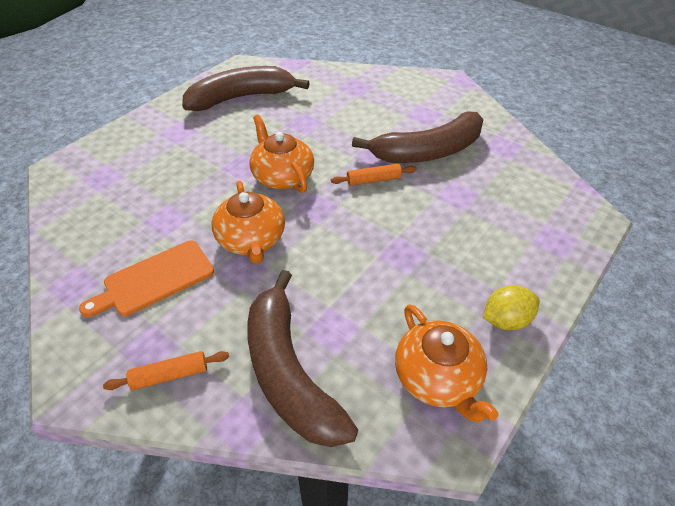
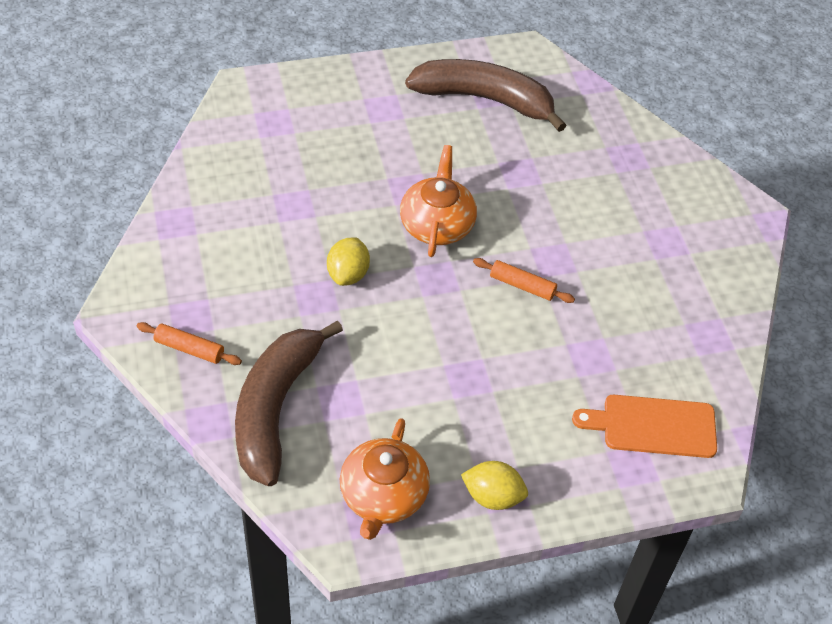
camera: 35 degrees right, 5 degrees up
(154, 279) = (239, 259): orange cutting board -> orange cutting board (653, 426)
(251, 240) = (348, 274): orange teapot -> yellow lemon
(428, 152) = (616, 289): brown banana -> none

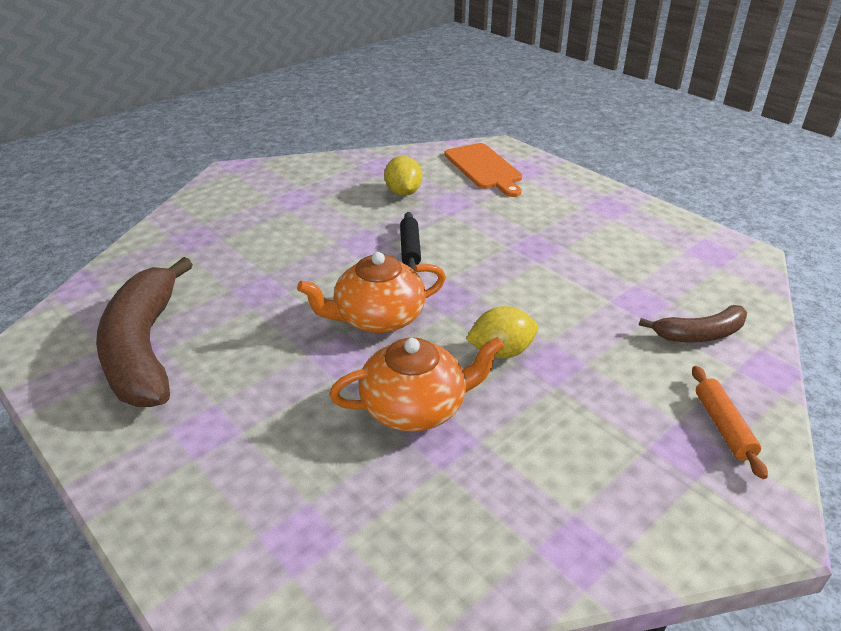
camera: 115 degrees left, 15 degrees down
(275, 408) = (699, 334): brown banana -> brown banana, size x0.52
(383, 496) = (688, 250): orange teapot -> orange teapot (415, 407)
(492, 496) = (620, 208): yellow lemon -> yellow lemon (403, 192)
(522, 286) = (410, 249): orange rolling pin -> black rolling pin

